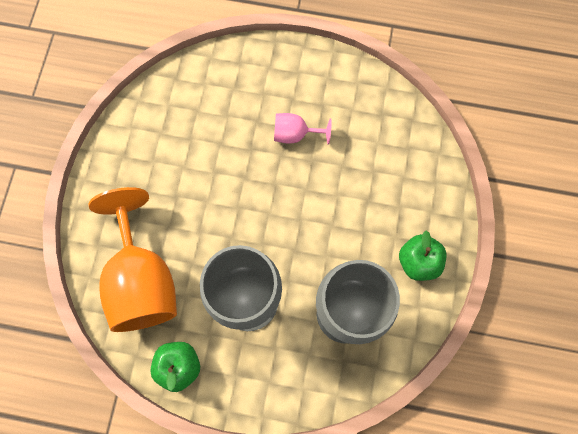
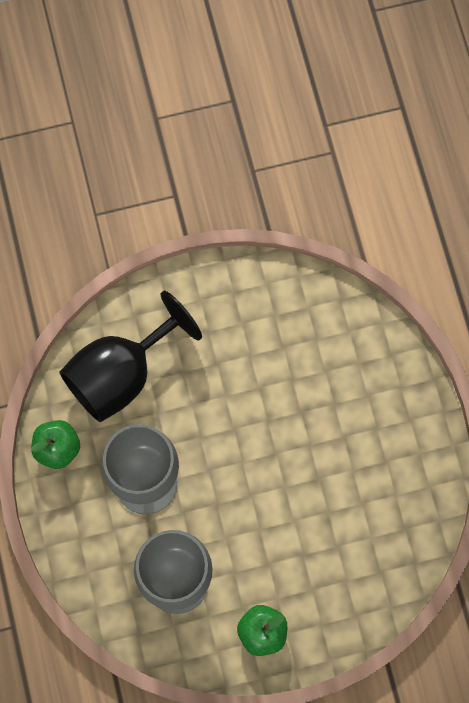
camera: 65 degrees right, 0 degrees up
(142, 280) = (121, 374): orange goblet -> black goblet
(295, 134) = (338, 448): pink goblet -> none

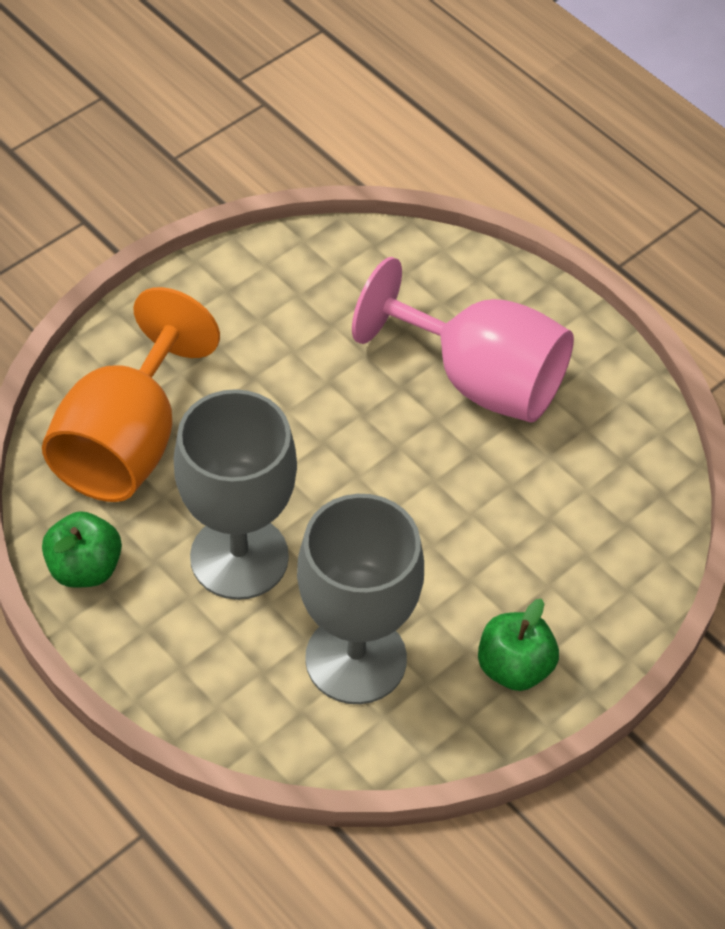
camera: 30 degrees left, 20 degrees down
(121, 374) = (126, 442): black goblet -> orange goblet
(350, 430) = (480, 379): none -> pink goblet

